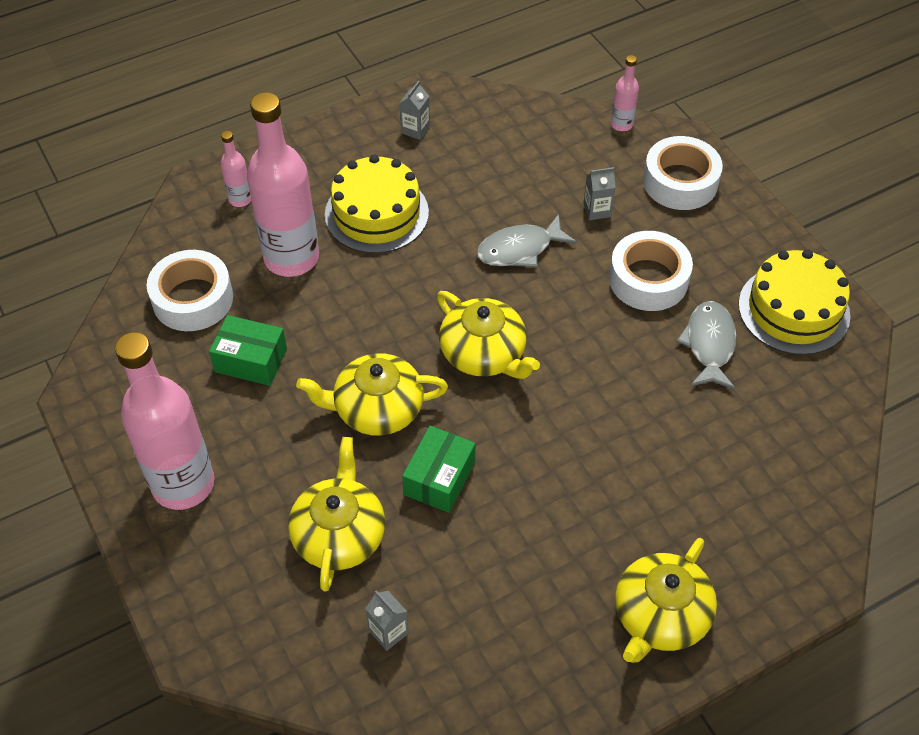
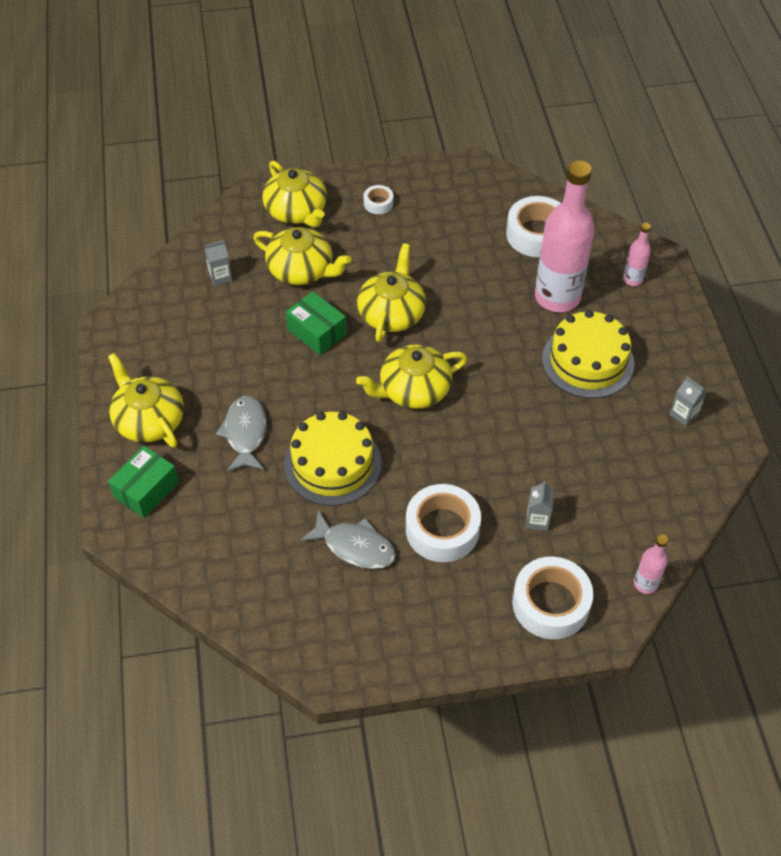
camera: 110 degrees right, 0 degrees up
(183, 484) = (378, 203): pink bottle -> white tape
(227, 582) = (296, 211): none -> yellow teapot
(251, 360) = (465, 254): green box -> green box (146, 490)
(519, 249) = (512, 447): grey fish -> grey fish (245, 433)
(793, 310) = (362, 630): yellow cake -> yellow cake (332, 464)

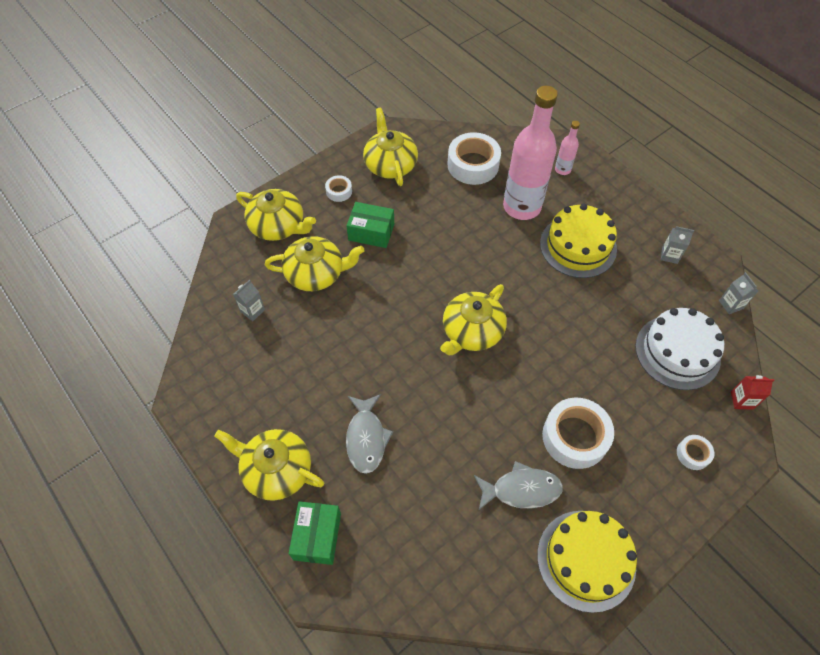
camera: 30 degrees left, 5 degrees up
(245, 433) = (366, 438): grey fish -> grey fish turned 150 degrees counterclockwise
(317, 332) = (364, 320): green box -> green box (371, 232)
(332, 464) = (454, 427): yellow cake -> yellow cake (586, 560)
(392, 313) = (411, 276): yellow teapot -> yellow teapot (390, 164)
(537, 520) = (635, 391): grey carton -> grey carton (731, 304)
(550, 604) = (693, 454): white tape -> white tape, size x0.49
(613, 507) = (677, 352): none -> white cake
(645, 584) = (741, 400): pink bottle -> red carton

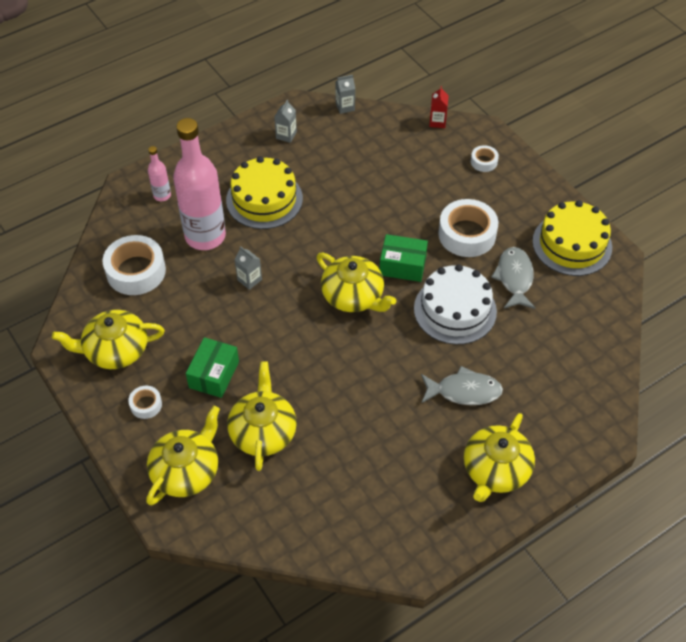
camera: 85 degrees left, 5 degrees down
(252, 311) = (306, 496): grey carton -> grey carton (249, 280)
(317, 536) = (560, 435): green box -> green box (402, 265)
(677, 352) = (389, 151): white cake -> white cake (455, 310)

